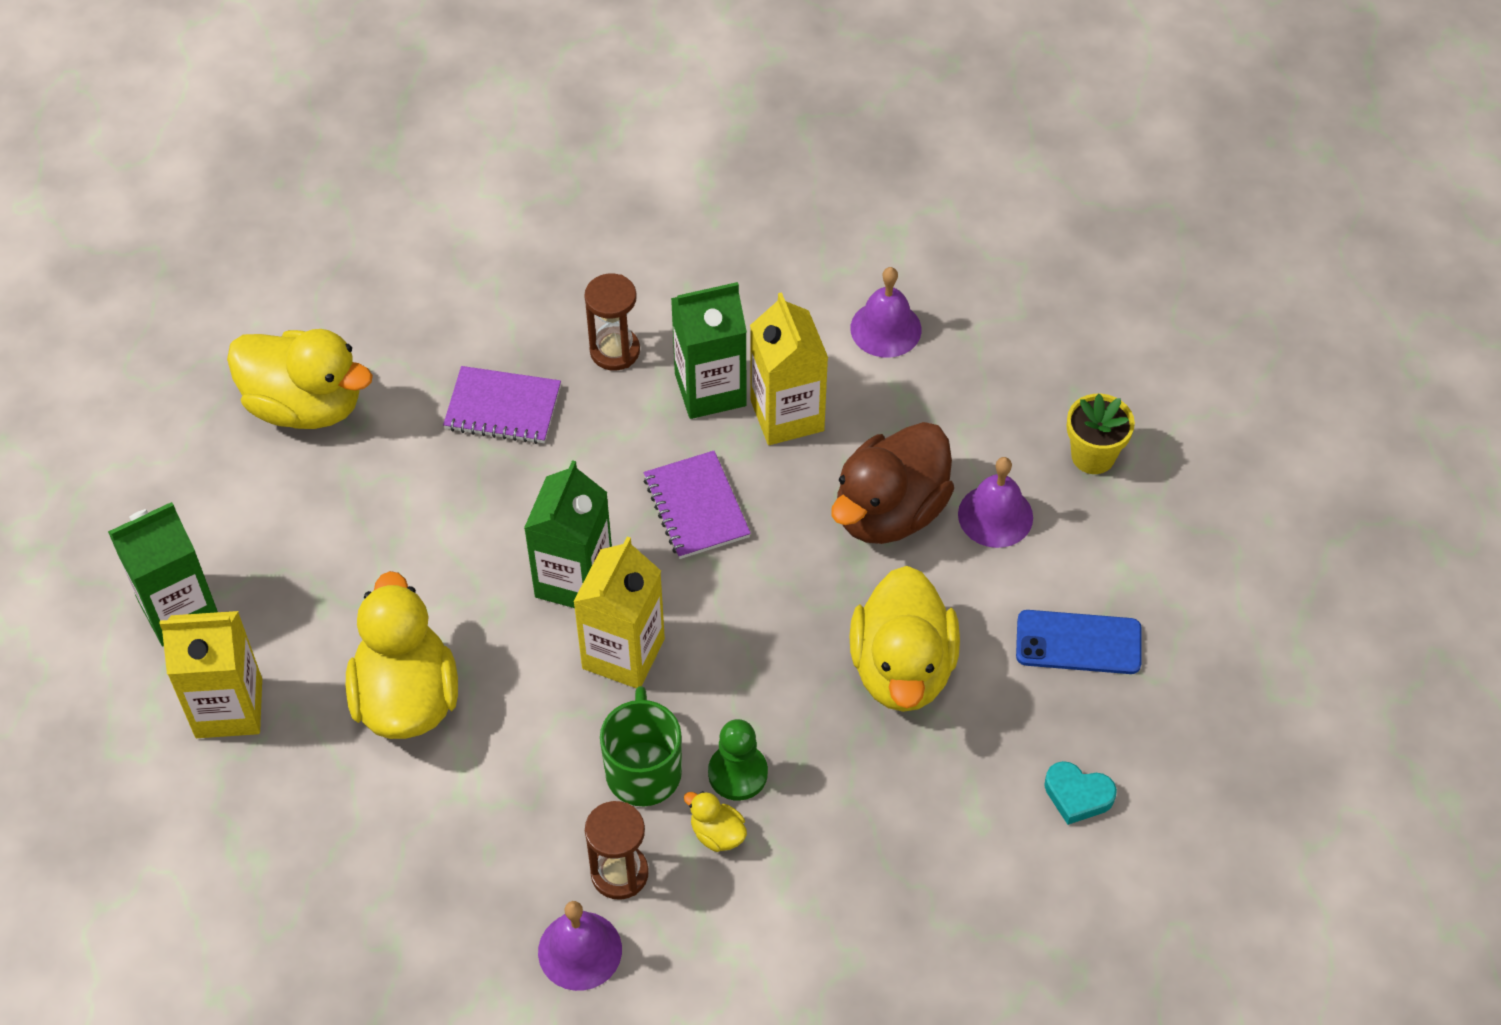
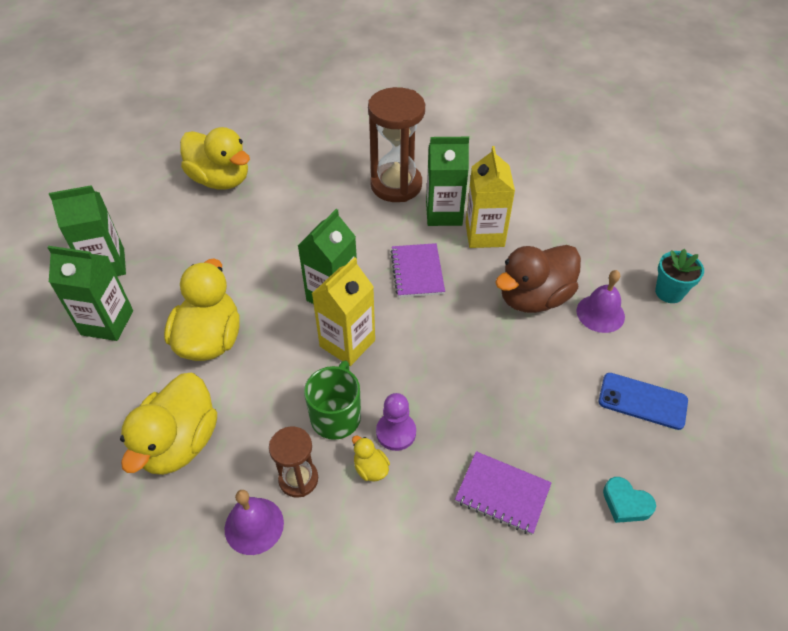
camera: 15 degrees right, 5 degrees down
(229, 708) = (107, 323): yellow carton -> green carton
(503, 407) = (325, 200): purple notebook -> purple notebook (502, 493)
(615, 351) = (396, 185): brown hourglass -> brown hourglass, size x1.80
(737, 773) = (396, 432): green pawn -> purple pawn
(885, 329) = (554, 202): purple bell -> none
(902, 668) = (520, 391): yellow duck -> yellow duck (179, 443)
(1093, 456) = (669, 292): yellow flower pot -> turquoise flower pot

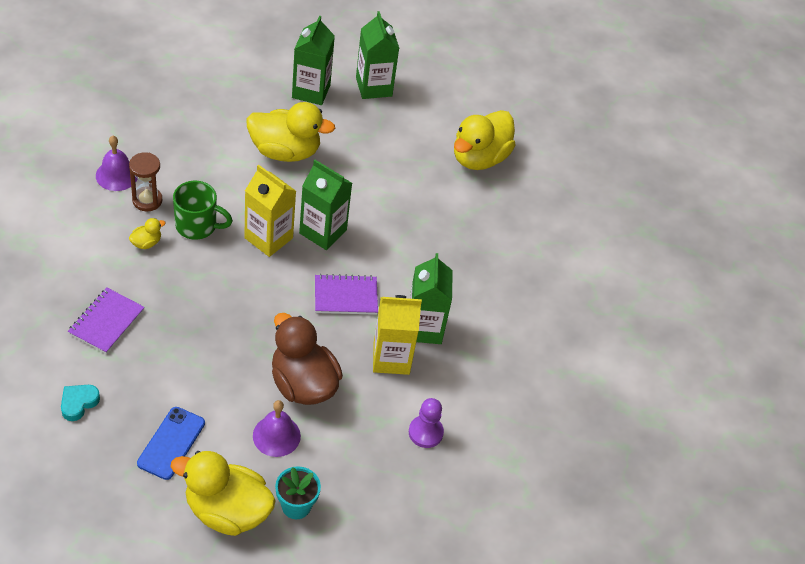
camera: 85 degrees right, 0 degrees up
(179, 443) = (191, 135): yellow duck -> yellow duck (227, 511)
(396, 185) = (468, 293): brown hourglass -> none
(396, 432) = (175, 261): purple pawn -> purple pawn (425, 432)

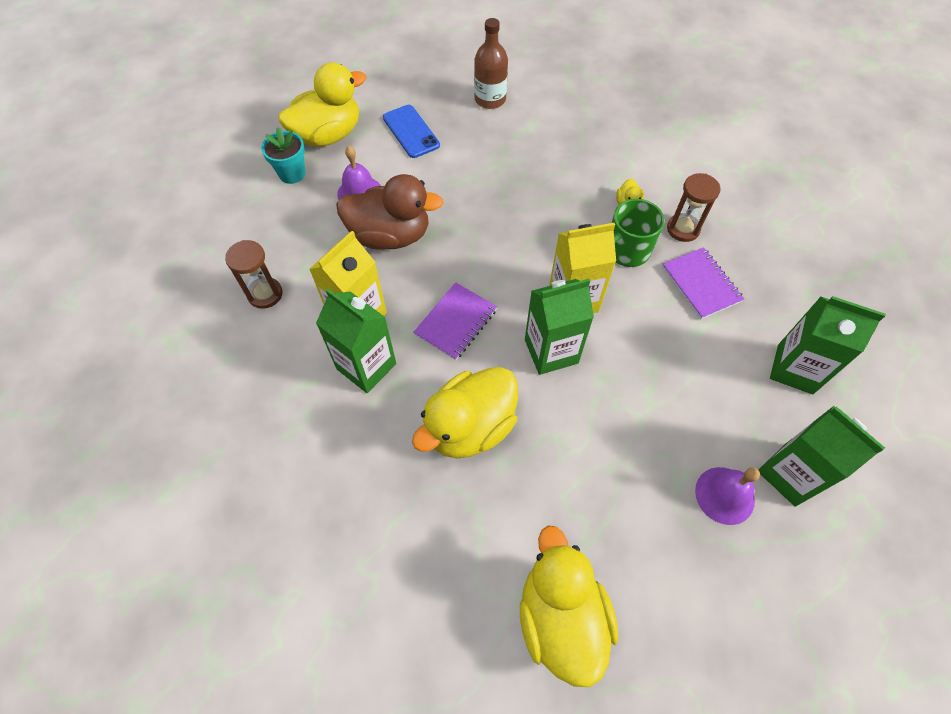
camera: 135 degrees right, 10 degrees up
(78, 403) = (490, 99): turquoise heart -> brown bottle
(106, 322) = (555, 144): purple notebook -> purple notebook (701, 284)
(116, 175) = (731, 221): purple bell -> purple bell (724, 495)
(285, 151) = (692, 383): yellow duck -> yellow duck (470, 427)
(374, 87) = (768, 564): green carton -> green carton (795, 369)
(425, 432) = (265, 294): purple pawn -> brown hourglass

